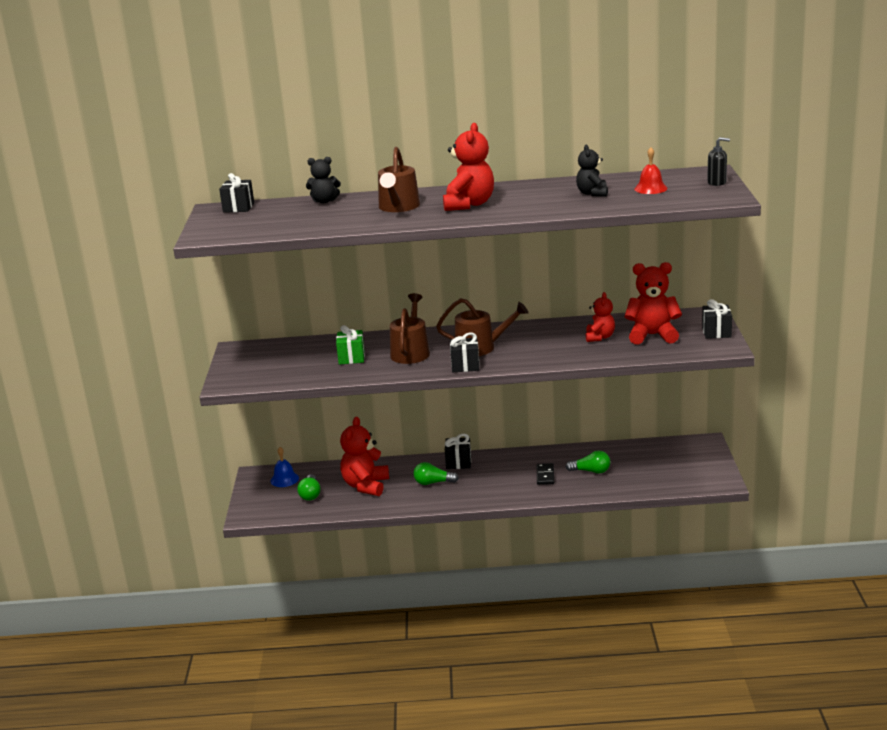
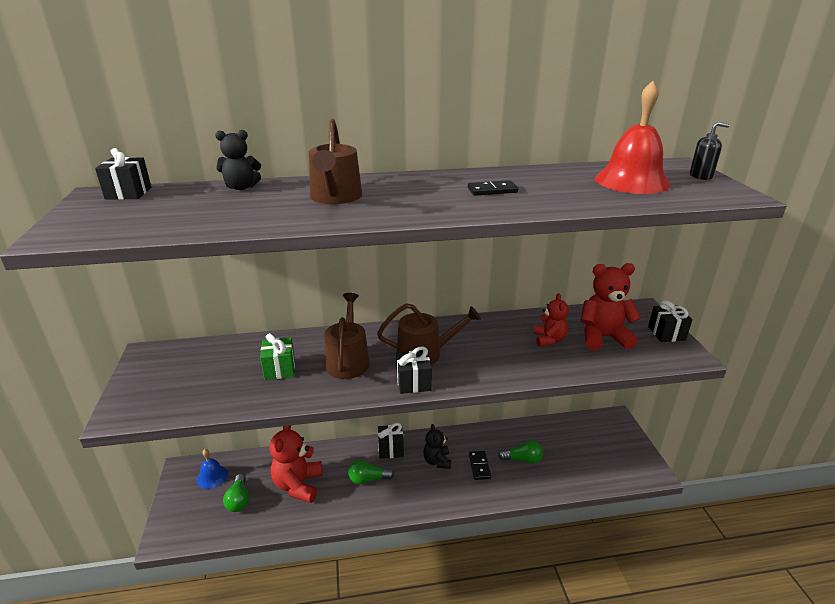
camera: 10 degrees left, 5 degrees up
(469, 204) = (424, 196): red teddy bear -> none
(526, 199) = (492, 190): none -> black domino
(592, 193) = (568, 185): black teddy bear -> black teddy bear (437, 461)
(650, 188) = (632, 181): red bell -> red bell, size x1.90

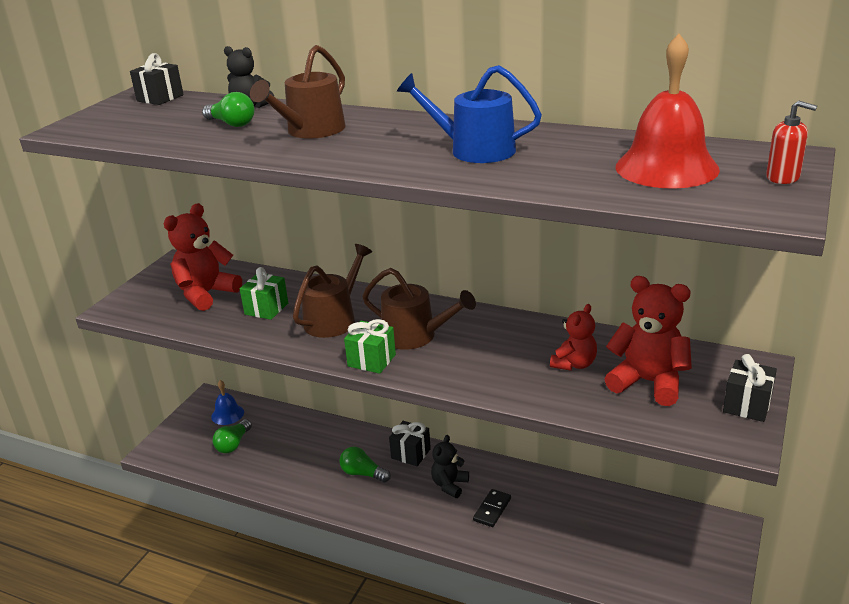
camera: 35 degrees right, 0 degrees up
(298, 485) = (294, 452): red teddy bear -> red teddy bear (206, 294)
(413, 383) = (371, 360): black gift -> green gift
(492, 190) = (474, 150): black domino -> blue watering can
(522, 459) = (551, 523): green light bulb -> green light bulb (231, 124)
(701, 176) = (783, 177): black soap dispenser -> red soap dispenser

